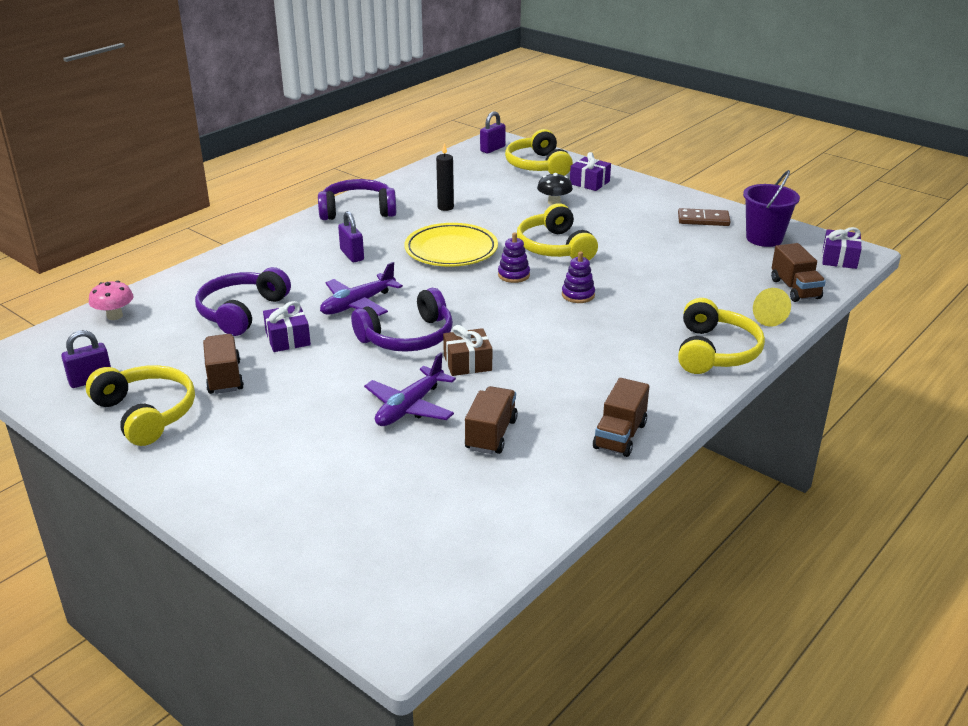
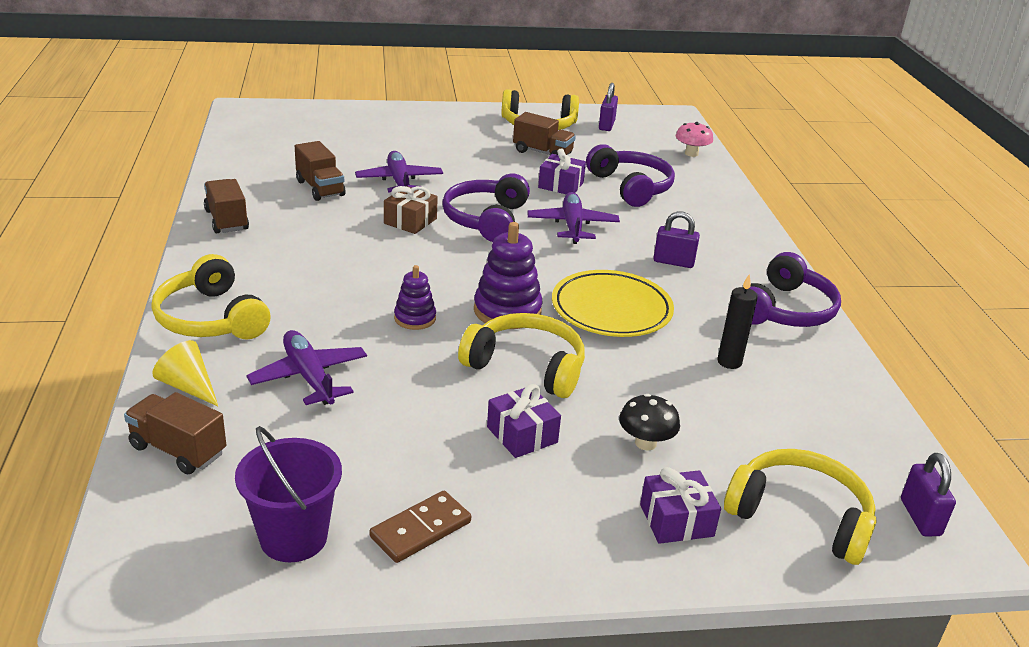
camera: 130 degrees right, 0 degrees up
(513, 275) = (507, 311): purple stacking toy -> purple stacking toy, size x1.67
(686, 292) = (309, 377): none -> purple plane
(839, 259) = (144, 554): purple gift -> purple gift (522, 435)

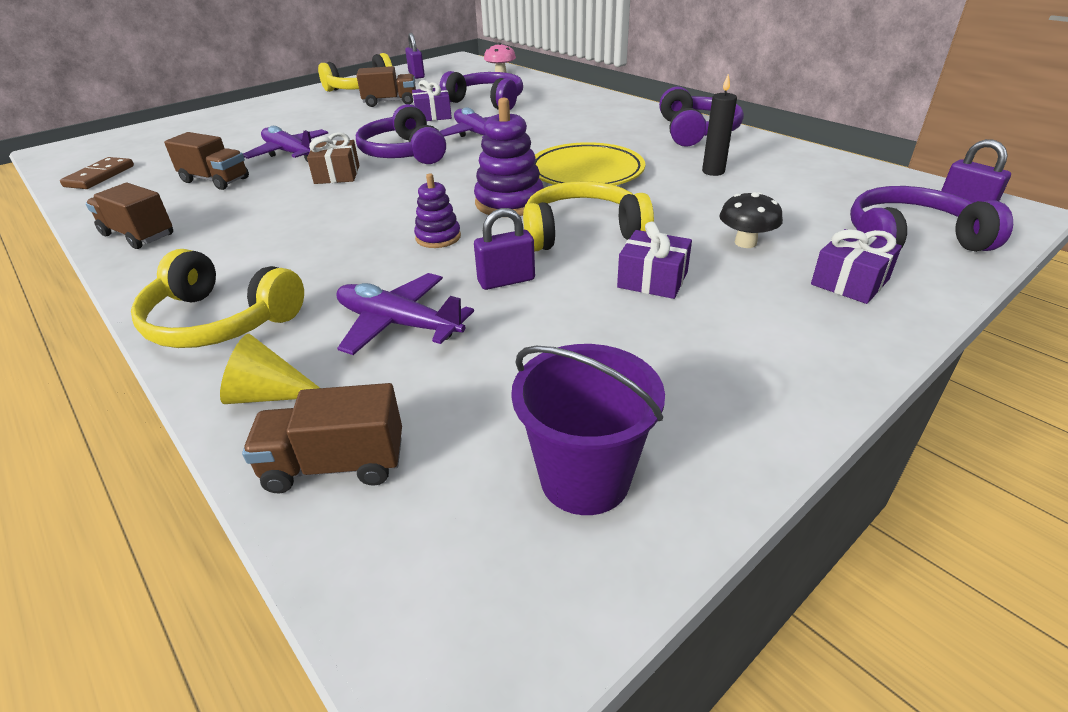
camera: 30 degrees left, 5 degrees up
(421, 530) = (689, 397): brown domino -> brown domino (100, 176)
(673, 262) = (583, 131): purple padlock -> purple padlock (506, 281)
(800, 516) = (909, 240): yellow headphones -> purple headphones

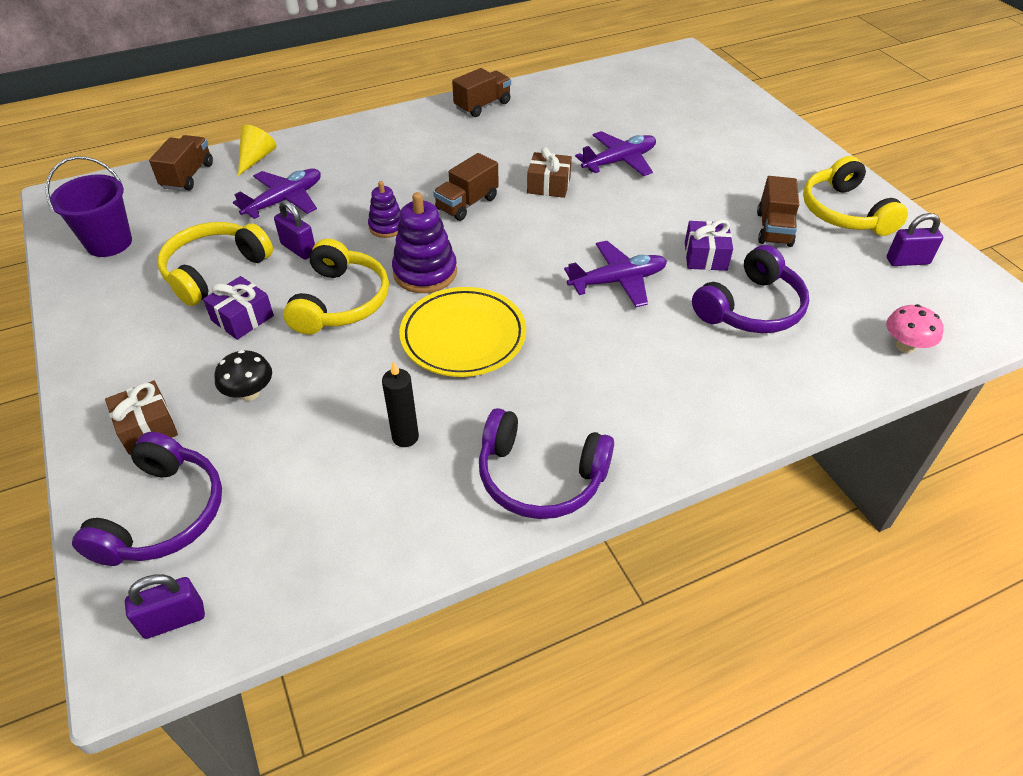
camera: 105 degrees right, 10 degrees up
(100, 176) = (609, 79): brown domino -> none
(215, 180) = (570, 128): brown truck -> brown truck (467, 204)
(220, 321) = (341, 141): yellow headphones -> yellow headphones (214, 271)
(403, 153) = (586, 225): purple headphones -> none
(506, 281) = (298, 249): purple padlock -> purple padlock turned 45 degrees counterclockwise
(850, 282) = (147, 427): purple gift -> brown gift

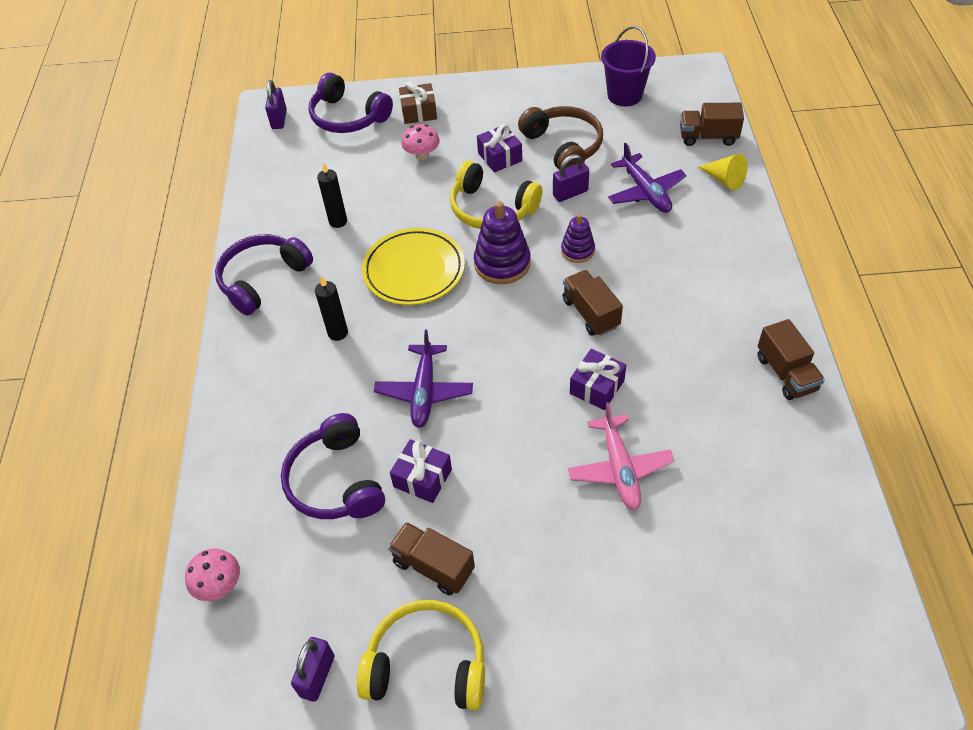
camera: 115 degrees right, 5 degrees up
(188, 176) = (708, 137): brown truck -> brown truck turned 150 degrees clockwise
(214, 271) = (563, 146): yellow headphones -> brown headphones
(249, 393) = (422, 155): black mushroom -> pink mushroom
(548, 185) = (597, 387): brown gift -> purple gift
(584, 369) = (338, 333): none -> black candle
(619, 161) = (619, 469): purple plane -> pink plane

